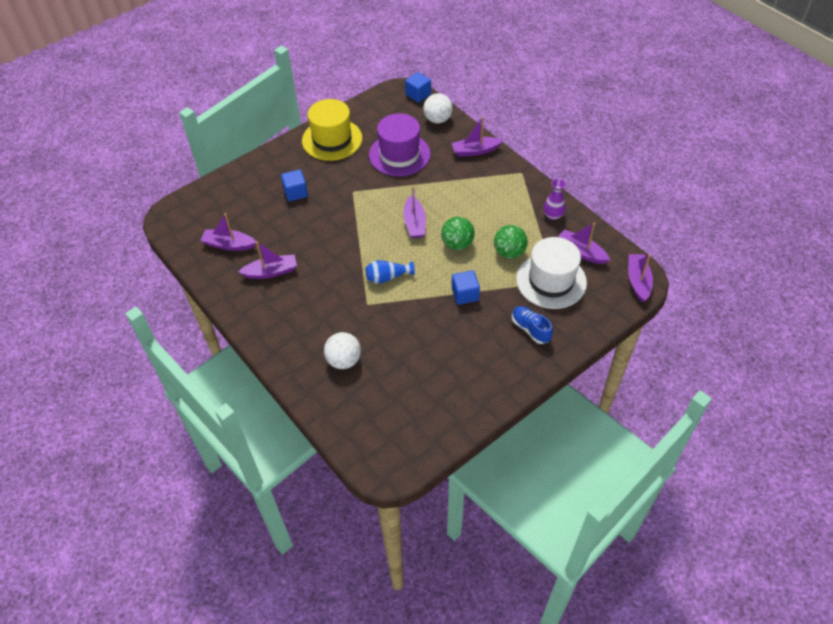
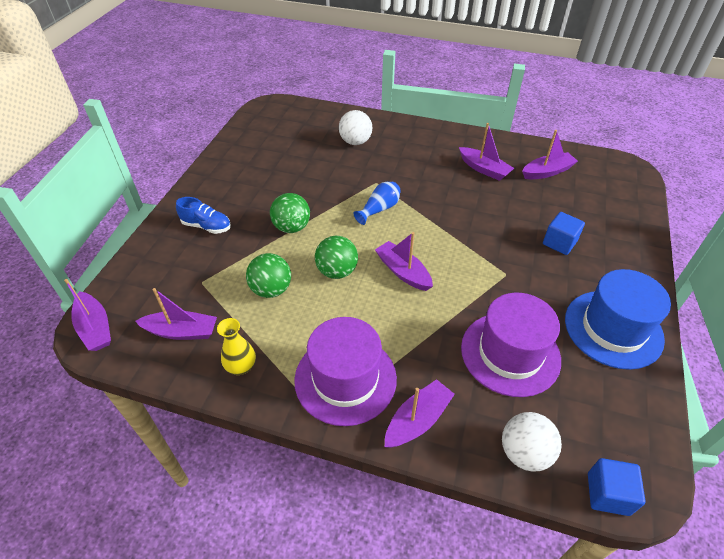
camera: 145 degrees right, 5 degrees down
(271, 272) = (484, 169): purple boat -> purple boat turned 90 degrees counterclockwise
(332, 139) = (613, 329): yellow hat -> blue hat
(465, 294) = (292, 227): blue cube -> green ball
(498, 183) = (345, 379): none -> purple hat
(551, 281) = (205, 280): white hat -> none
(553, 215) = (241, 366): purple vase -> yellow vase

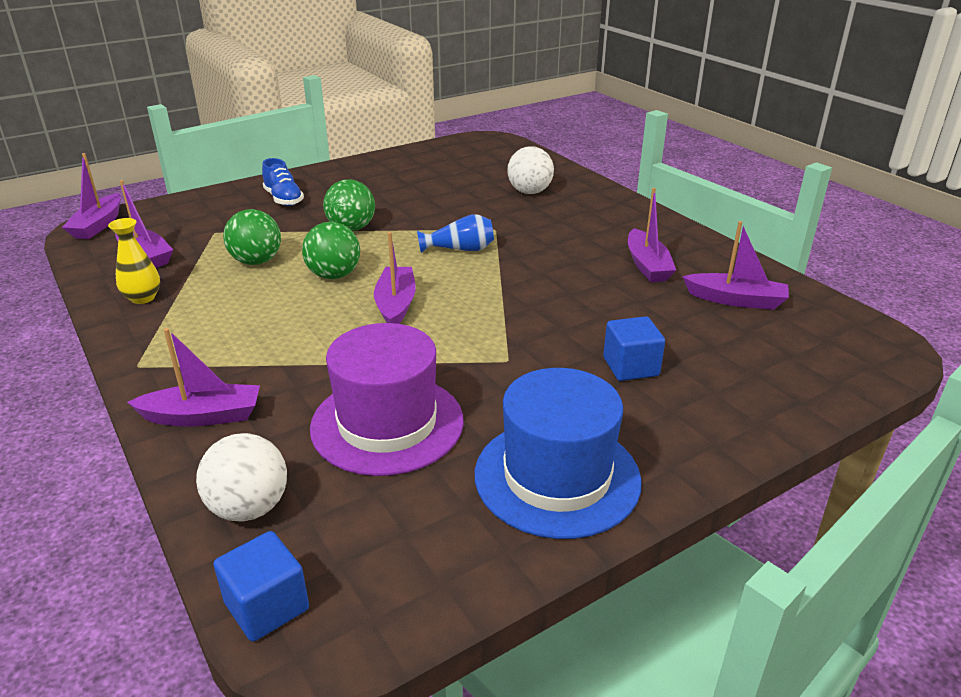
camera: 40 degrees right, 15 degrees down
(345, 379) = (201, 351): purple hat -> none

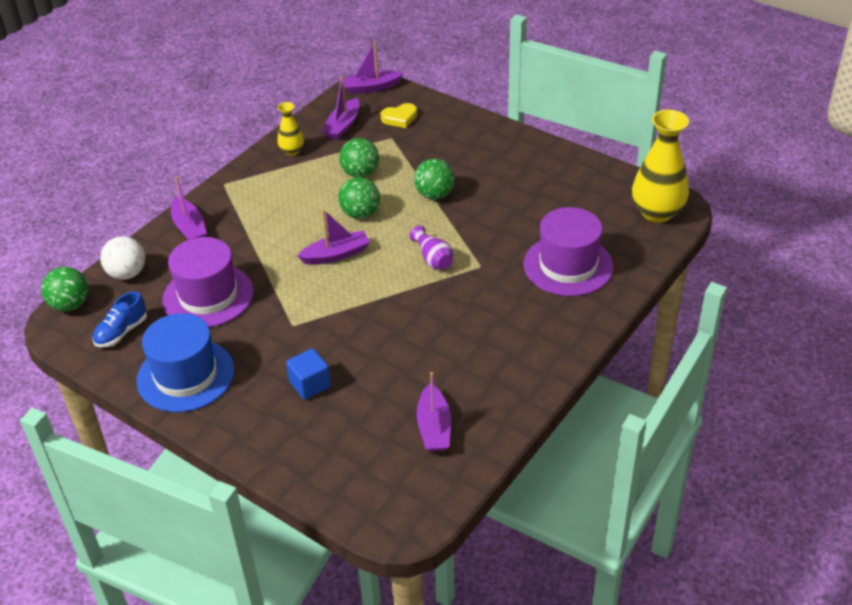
camera: 70 degrees right, 10 degrees up
(186, 221) = (400, 118): none -> yellow heart
(267, 606) = (70, 305): blue cube -> green ball
(283, 199) = (462, 144): blue shoe -> blue shoe (121, 332)
(460, 249) = (433, 259): blue vase -> purple vase
(489, 147) = (657, 212): none -> yellow vase
(529, 192) = (568, 265): white ball -> purple hat
(647, 265) = (465, 366): purple boat -> none

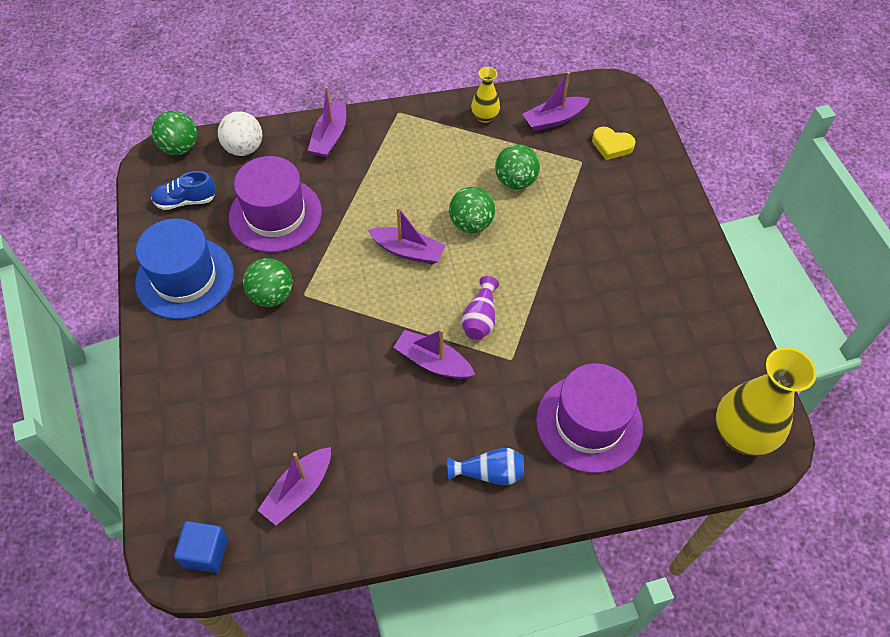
camera: 40 degrees right, 15 degrees up
(310, 384) = (256, 363): blue cube -> blue cube (205, 552)
(371, 88) = (621, 95): purple boat -> purple boat (433, 362)
(434, 195) = (554, 251): green ball -> green ball (271, 295)
(542, 330) = (489, 473): none -> blue vase

